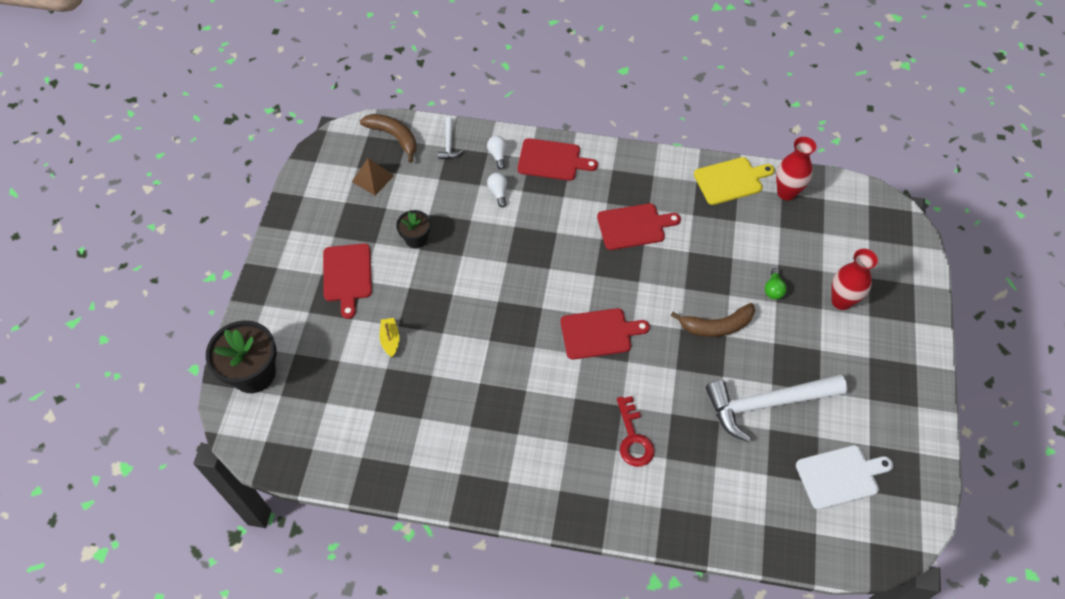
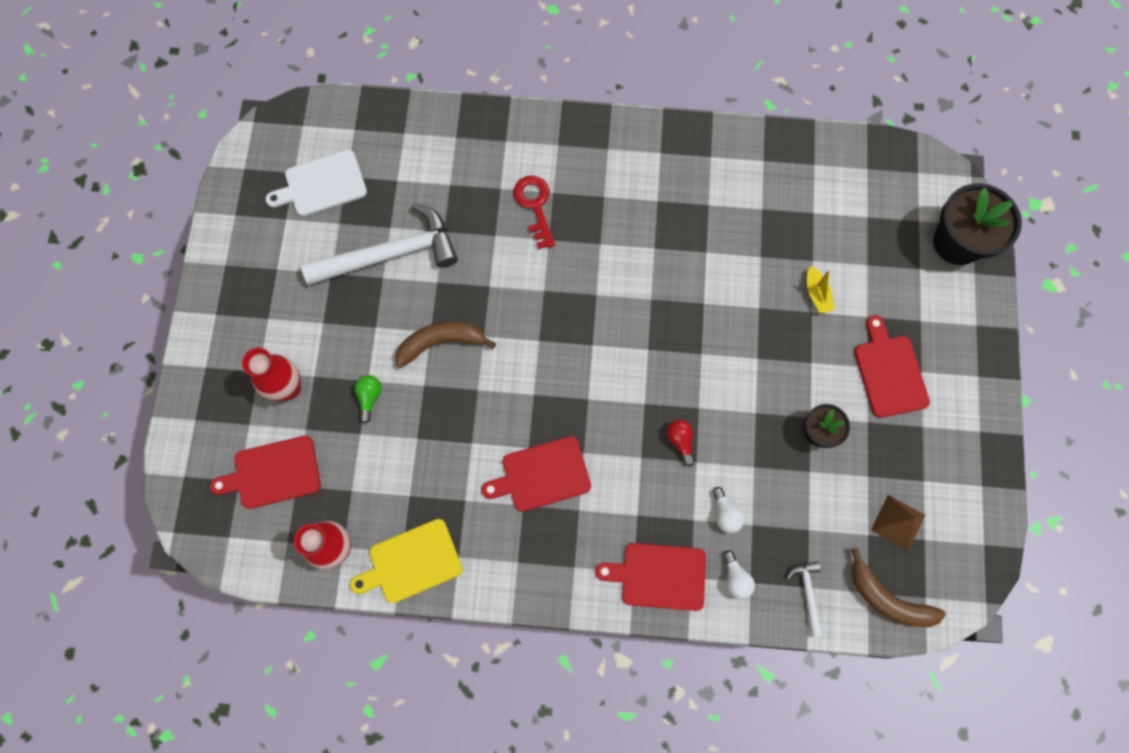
camera: 175 degrees right, 15 degrees up
(524, 240) = (680, 441): none -> red light bulb
(599, 333) = (578, 321): red cutting board -> red cutting board (273, 473)

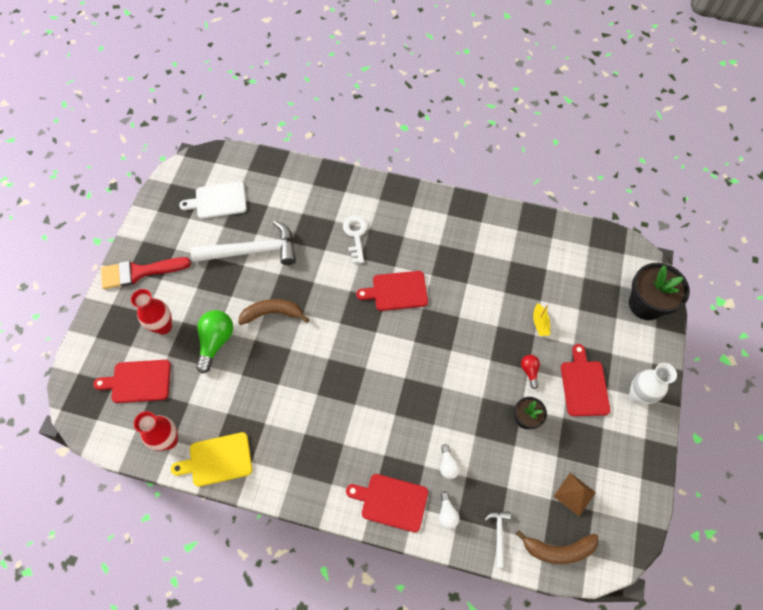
camera: 10 degrees right, 10 degrees down
(232, 313) = (139, 272): none -> red brush
(369, 397) = (216, 342): green light bulb -> green light bulb, size x1.90
(535, 206) = (356, 235): red key -> white key
(542, 475) = (322, 415): red cutting board -> red cutting board (397, 291)
(680, 441) = (425, 408): red light bulb -> red light bulb (529, 371)
(888, 598) = (558, 549): brown banana -> brown banana turned 45 degrees counterclockwise
(963, 374) = (638, 395): none -> white vase

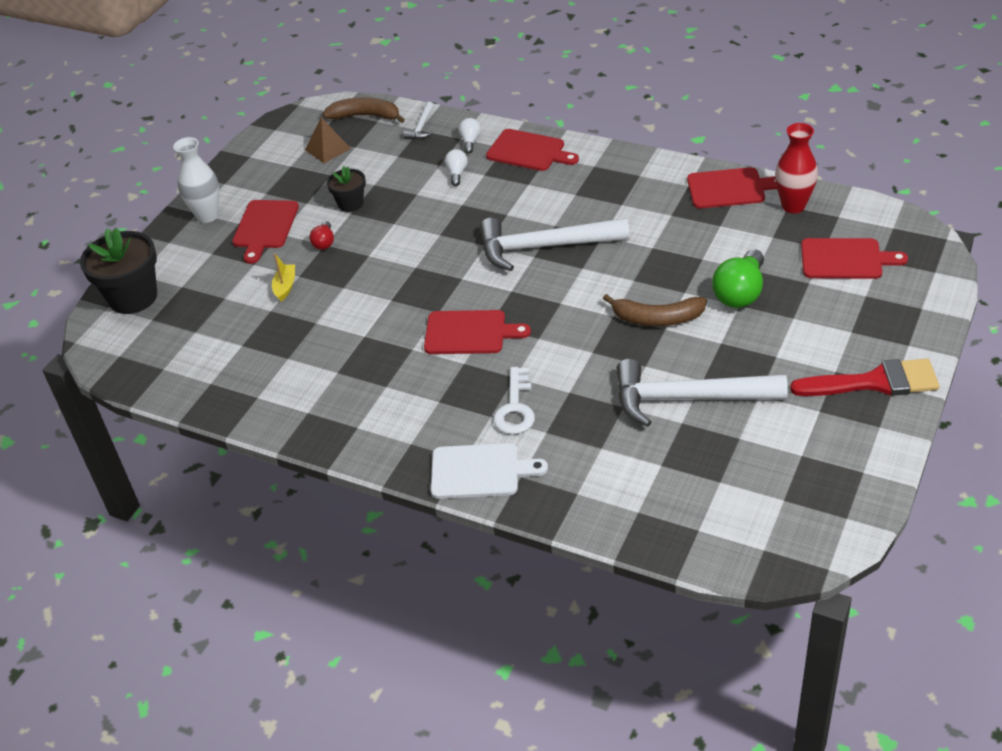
camera: 165 degrees left, 20 degrees down
(163, 326) = (821, 313): red vase -> none
(217, 460) = (729, 188): yellow cutting board -> red cutting board
(218, 201) = (751, 479): white cutting board -> white cutting board (479, 471)
(359, 378) = (545, 247): none -> white hammer

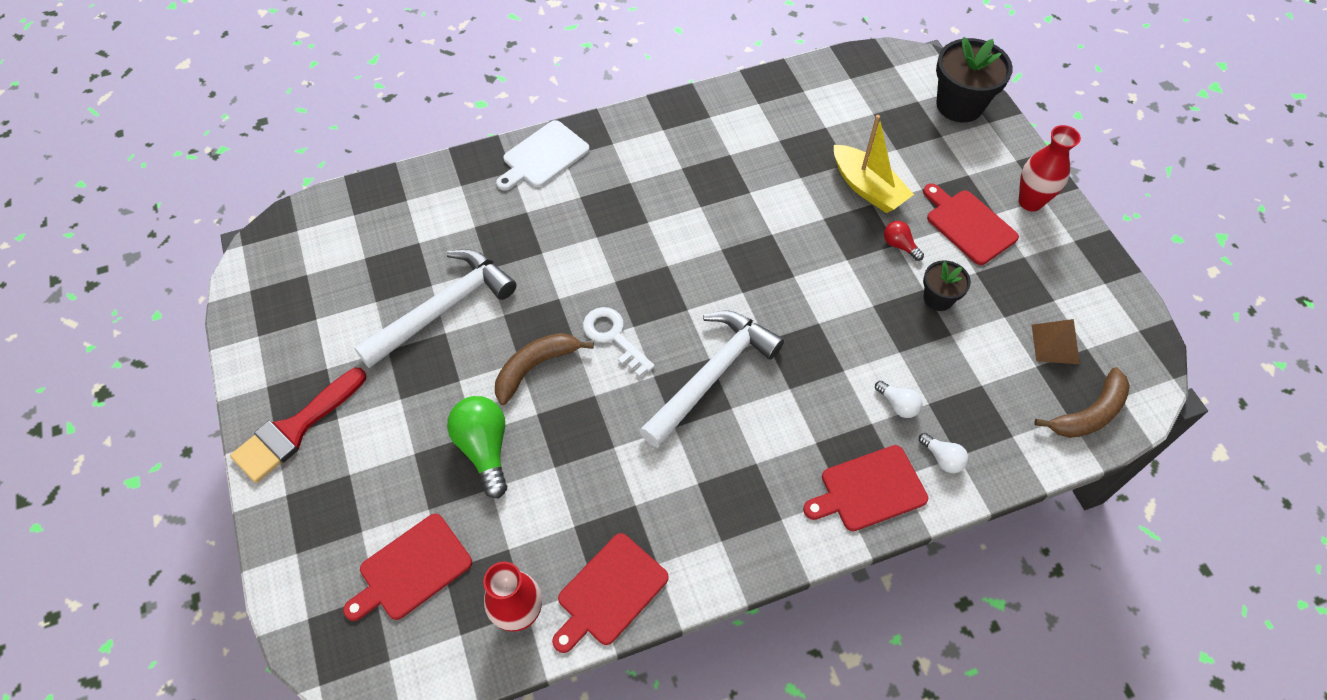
camera: 130 degrees right, 15 degrees up
(207, 216) = (1030, 202): white vase -> red vase
(285, 286) = (867, 188): yellow boat -> yellow boat, size x1.89
(422, 127) = (1016, 442): white hammer -> none
(469, 333) = (674, 248): red cutting board -> none
(515, 408) = (568, 214): white key -> white key (613, 337)

